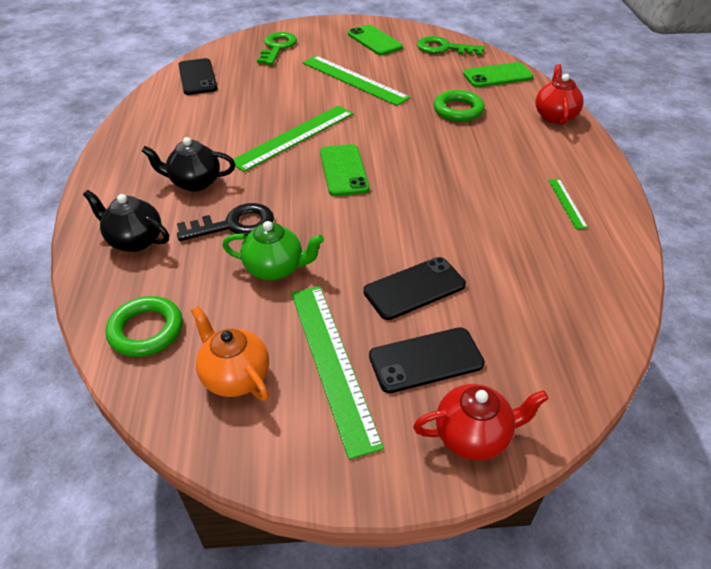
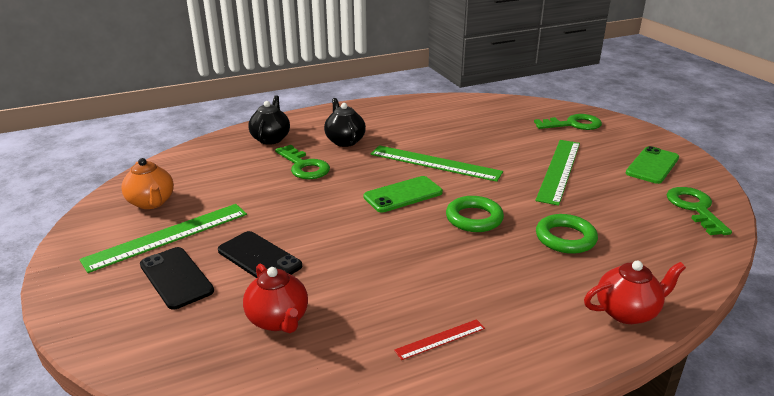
camera: 70 degrees right, 15 degrees down
(146, 330) = (188, 164): green ring -> green ring (474, 218)
(197, 77) = (485, 107): black phone -> none
(235, 224) = (304, 166): black key -> green key
(235, 376) = (151, 202): orange teapot -> orange teapot turned 120 degrees clockwise
(275, 268) = (261, 192): green teapot -> none
(473, 436) = (98, 314): red teapot -> red teapot (278, 320)
(497, 76) = (677, 254): green phone -> none
(567, 203) = (440, 339): green ruler -> red ruler

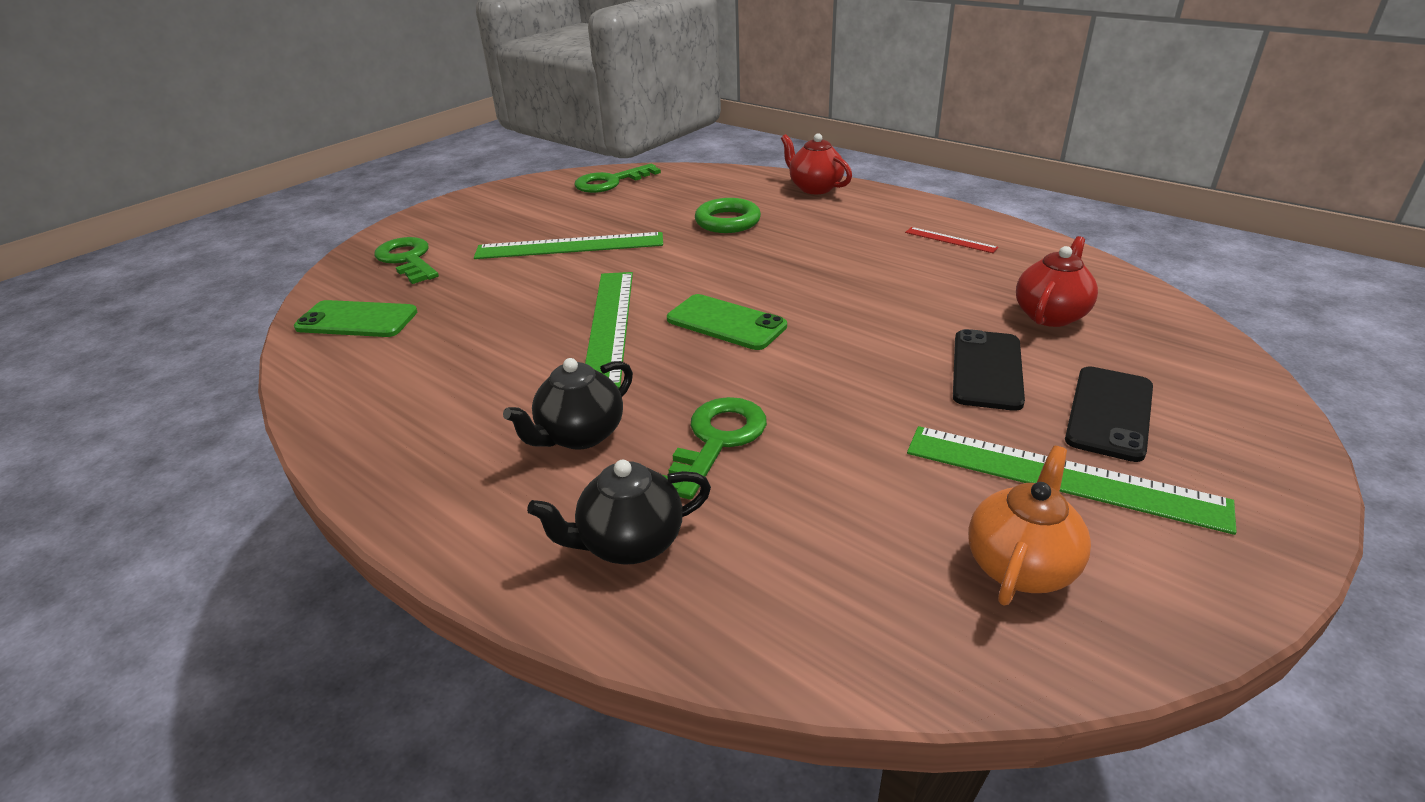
camera: 115 degrees left, 5 degrees up
(474, 218) = (737, 268): green ring -> none
(652, 165) = (521, 205): green phone -> green phone (357, 320)

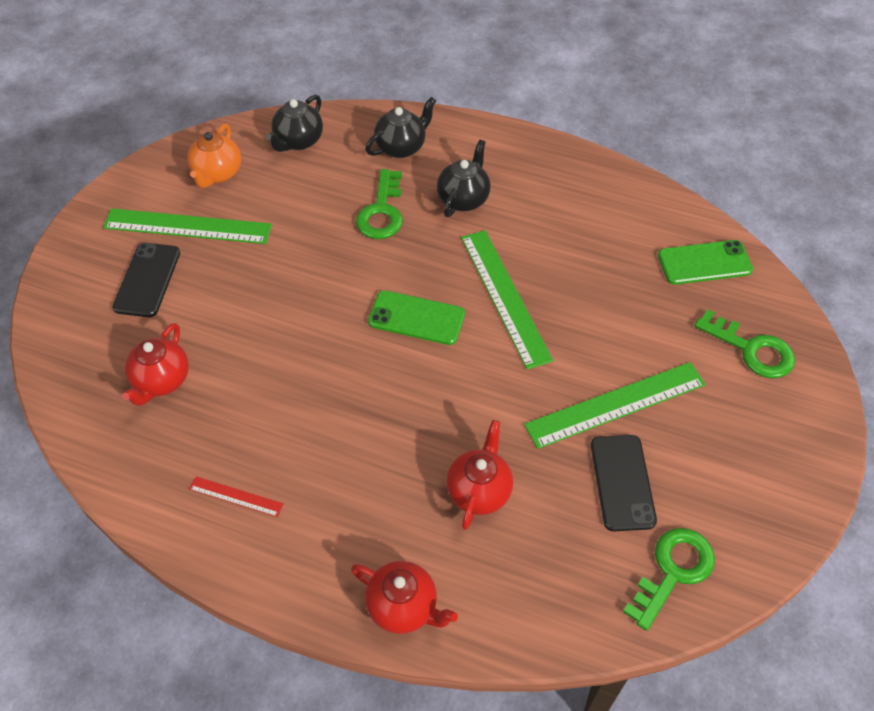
camera: 160 degrees right, 20 degrees up
(727, 221) = (479, 491): green ring -> red teapot
(838, 604) = (298, 141): none -> black teapot
(987, 370) = (219, 304): black phone -> black phone (622, 482)

